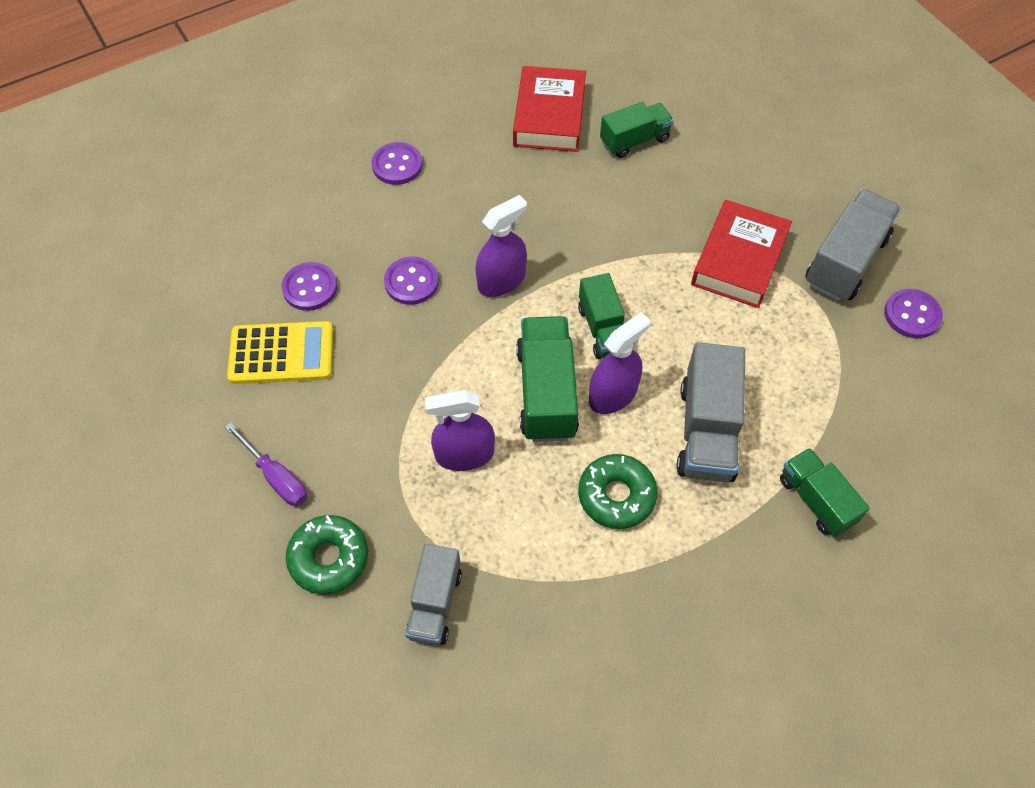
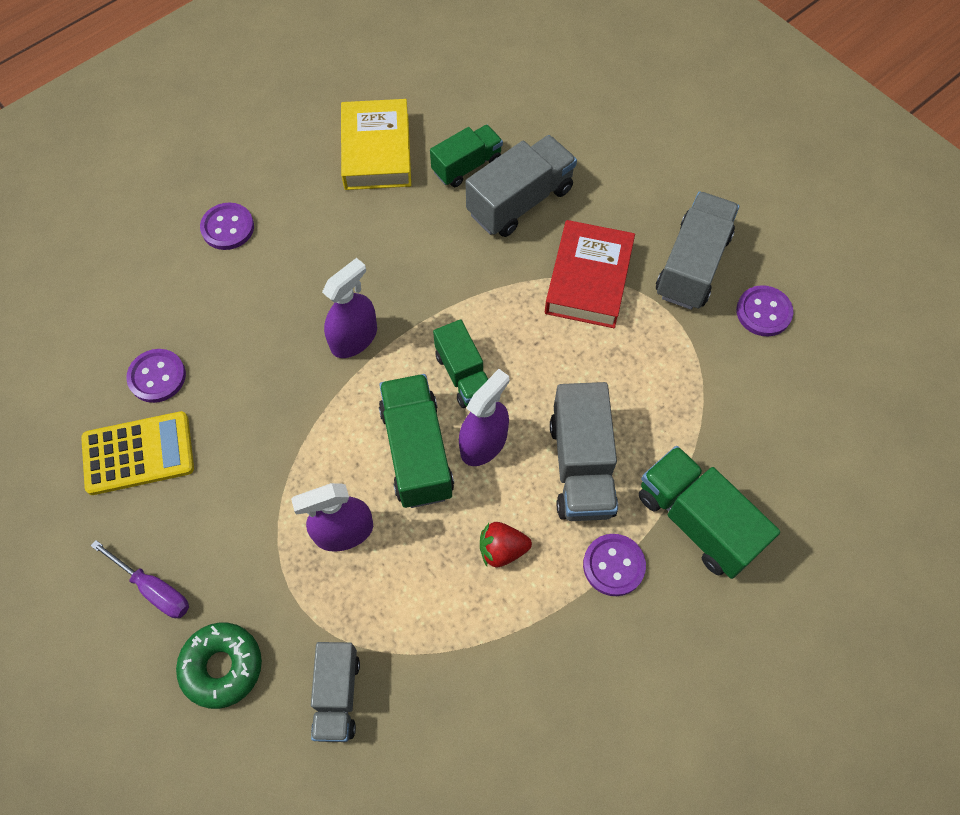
camera: 10 degrees left, 5 degrees up
(411, 282) = (262, 354): purple button -> purple button (613, 565)
(549, 116) = (377, 151): red book -> yellow book
(616, 495) = (502, 549): green donut -> red strawberry
(682, 179) = (520, 201): none -> grey truck
(816, 500) = (697, 521): green truck -> green truck, size x1.53

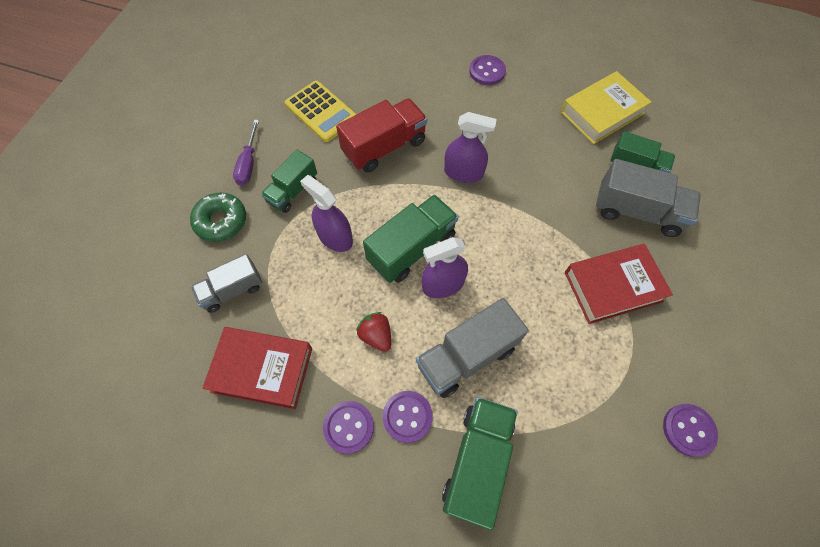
camera: 60 degrees right, 0 degrees up
(157, 377) = (371, 94): purple button -> purple button (348, 427)
(253, 406) = (384, 147): none -> red truck
(463, 375) = (482, 247): green truck -> green truck (292, 191)
(468, 704) = (262, 370): none -> red book
(483, 443) = (443, 284): purple spray bottle -> purple spray bottle turned 150 degrees clockwise
(692, 265) = (684, 354): grey truck -> none

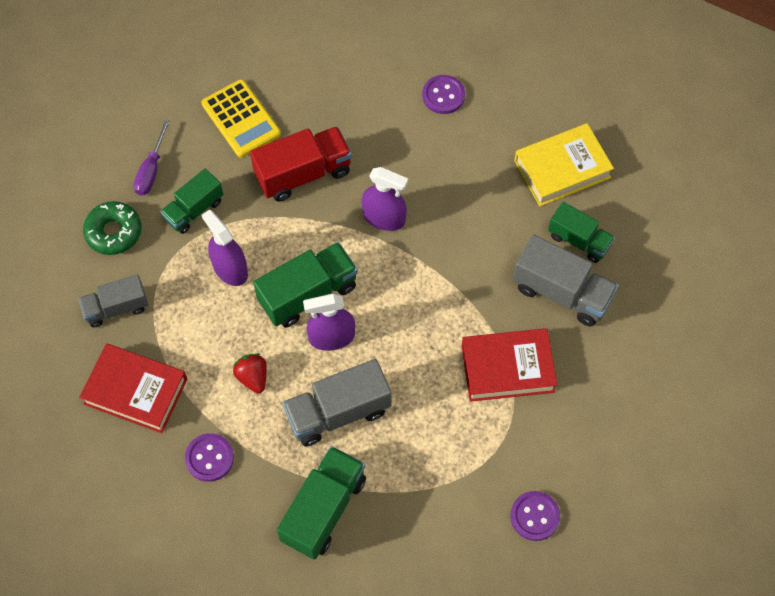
camera: 10 degrees right, 0 degrees up
(407, 416) = (267, 458): purple button -> none

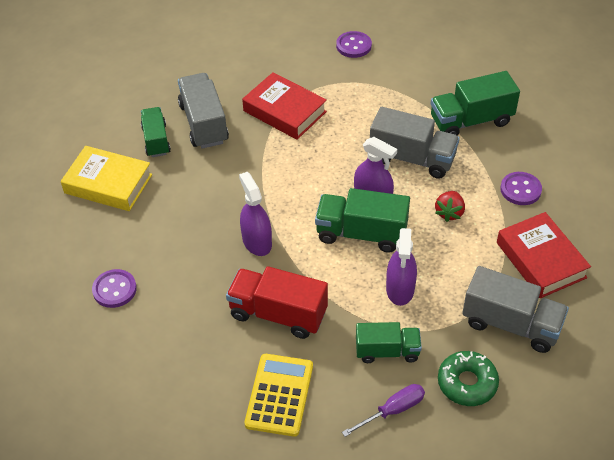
camera: 135 degrees left, 15 degrees down
(116, 308) = (511, 324): grey truck -> grey truck, size x1.53

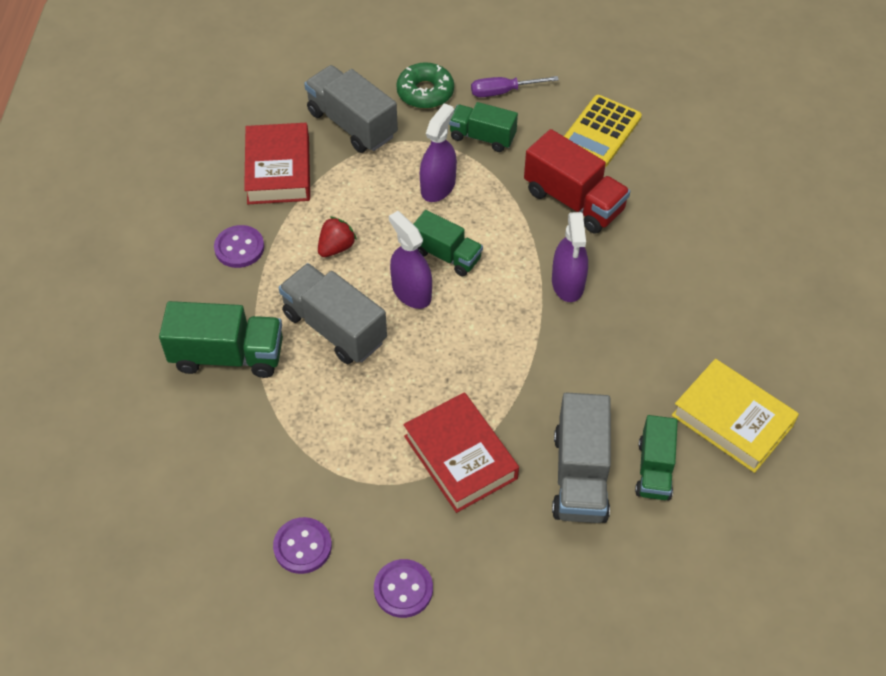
camera: 160 degrees left, 5 degrees up
(114, 289) = (743, 279): purple button -> purple button (403, 589)
(361, 234) = (446, 255): green truck -> green truck, size x0.65

